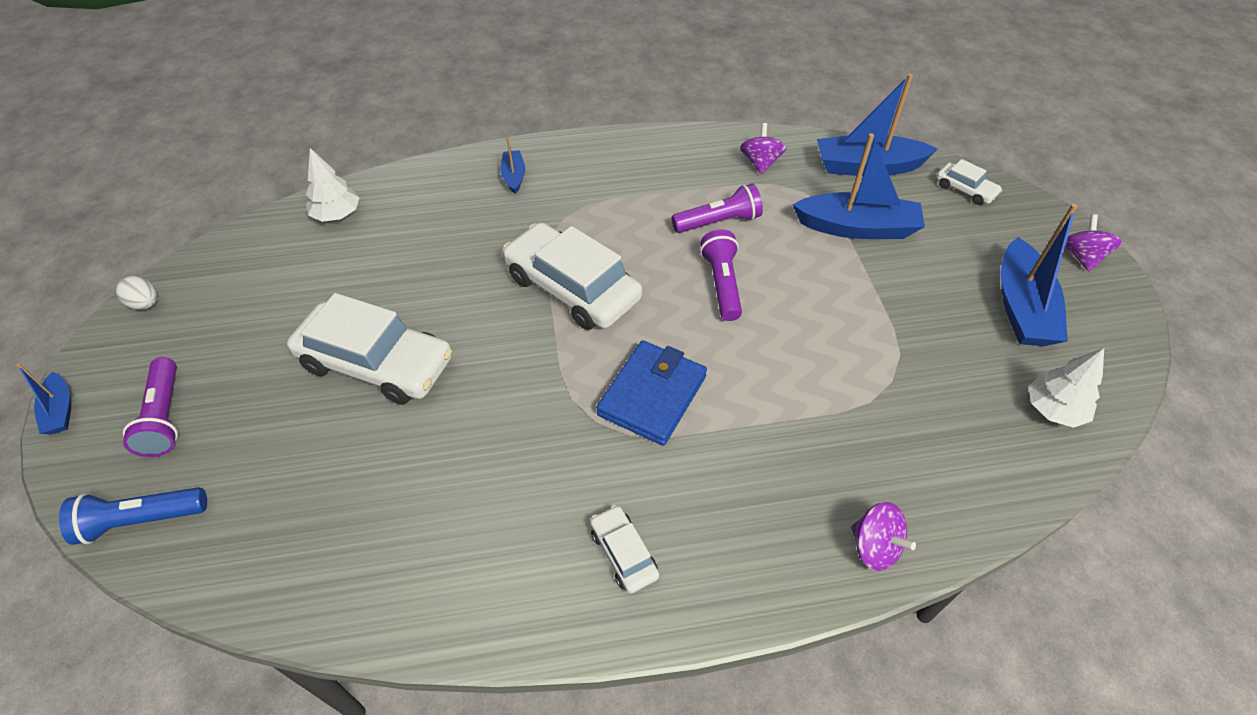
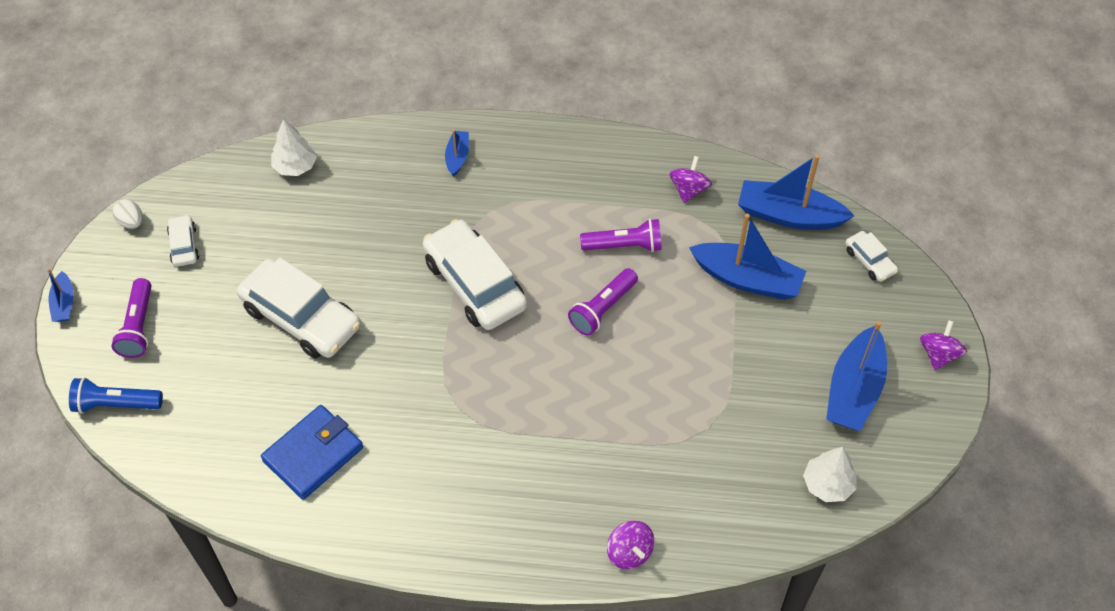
camera: 15 degrees right, 5 degrees up
(624, 553) = (445, 511): white car -> white car (184, 245)
(652, 395) = (508, 395): blue wallet -> blue wallet (313, 454)
(722, 284) = (602, 309): purple flashlight -> purple flashlight turned 150 degrees counterclockwise

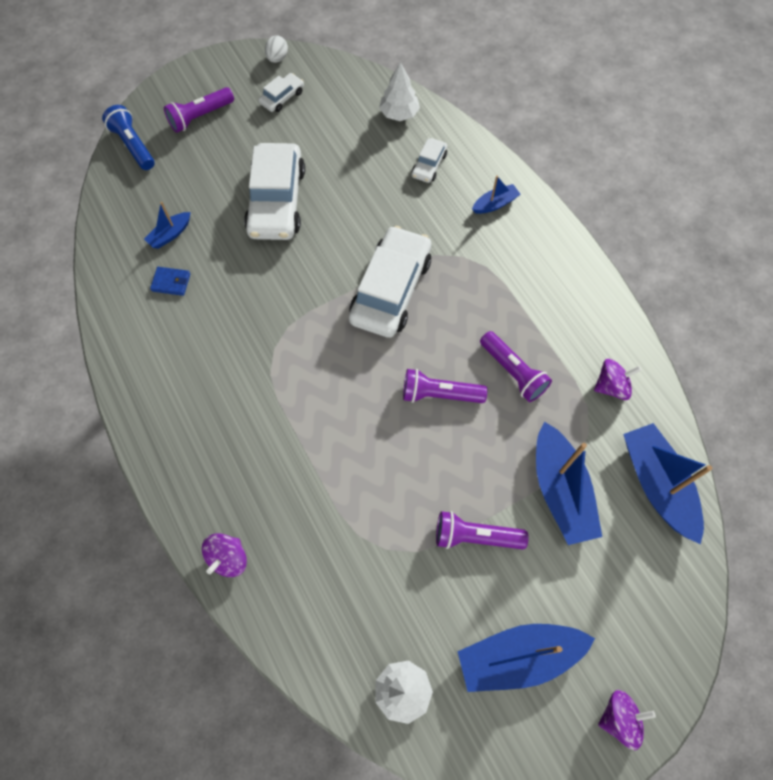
camera: 55 degrees right, 10 degrees up
(64, 303) = (189, 68): blue boat -> blue boat (170, 234)
(313, 454) = (171, 282): blue wallet -> blue wallet, size x0.49
(742, 359) = (475, 536): none -> purple flashlight
(869, 261) = (669, 588): white car -> white car (429, 165)

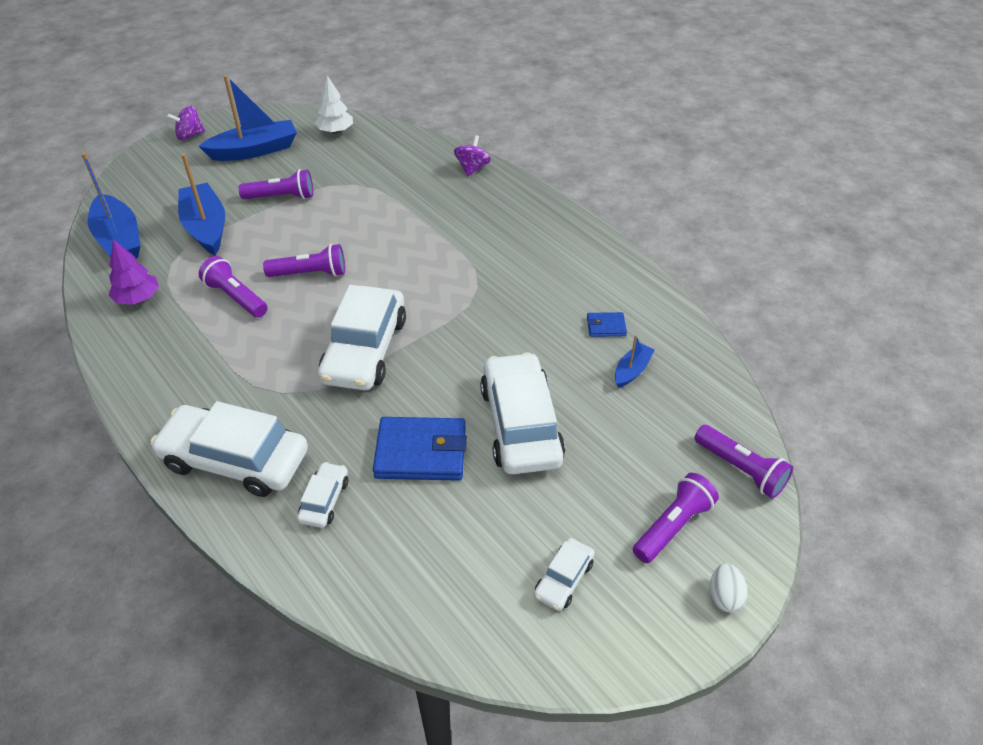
camera: 170 degrees right, 20 degrees down
(133, 145) = (740, 469): blue flashlight -> purple flashlight
(277, 58) = (598, 658): white egg -> white egg (724, 597)
(356, 190) = (421, 452): none -> blue wallet
(399, 113) = (374, 578): white tree -> none
(495, 204) = (235, 459): blue boat -> white car
(611, 386) = (138, 298): purple spinning top -> purple tree

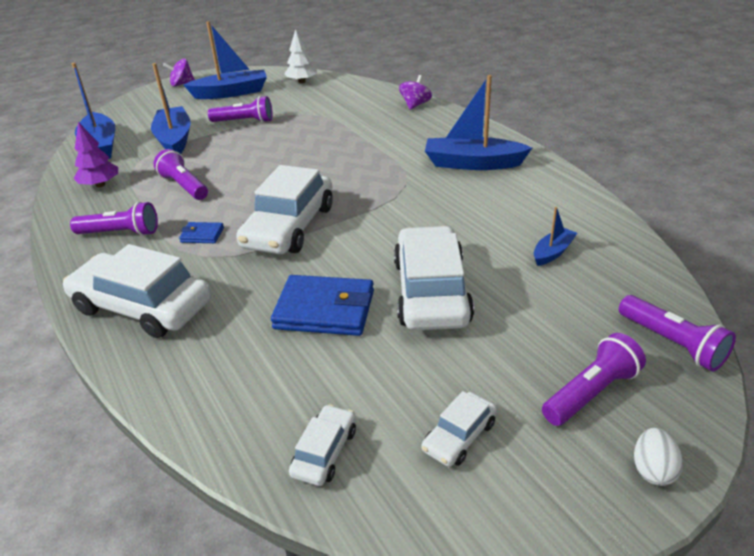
camera: 10 degrees right, 10 degrees down
(310, 274) = (254, 172): purple flashlight -> purple flashlight (120, 233)
(324, 500) = (218, 345): white car -> white car (325, 452)
(544, 255) = (472, 163): none -> blue boat
(606, 326) = (528, 217): blue wallet -> blue wallet (202, 235)

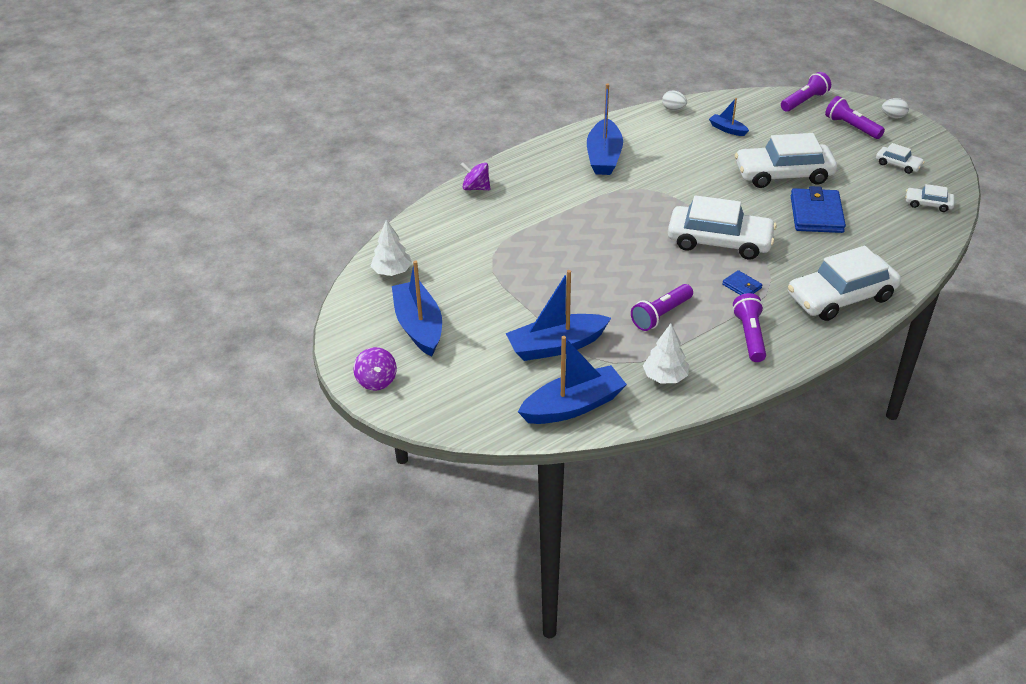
camera: 95 degrees left, 5 degrees up
(100, 185) = (665, 377): purple tree -> white tree
(142, 306) = (841, 297): white car -> white car turned 45 degrees clockwise
(202, 235) = (742, 286): blue wallet -> blue wallet turned 45 degrees counterclockwise
(244, 121) = (509, 300): purple flashlight -> none
(600, 212) = (673, 109): none -> white egg

